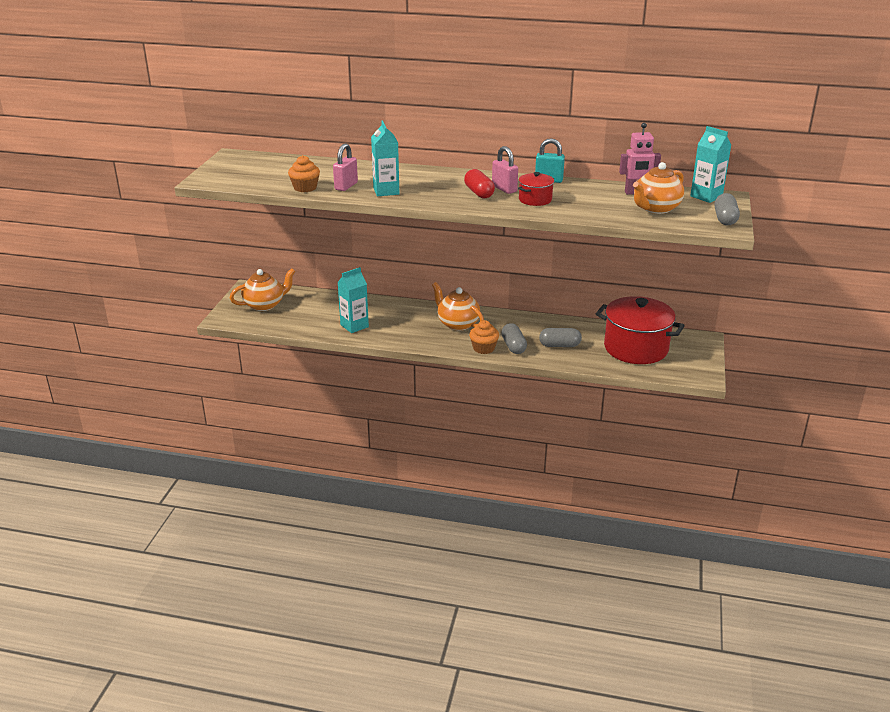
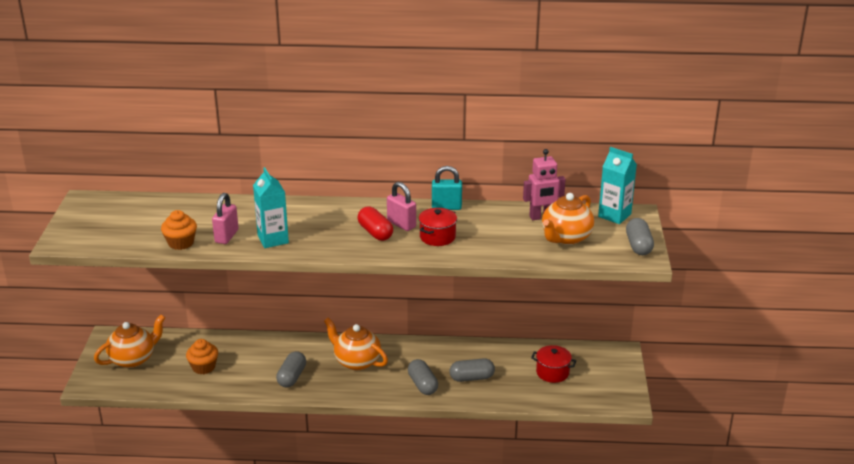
camera: 10 degrees left, 0 degrees up
(354, 326) = (242, 377): turquoise carton -> none
(398, 330) = (292, 377): none -> grey capsule
(483, 348) = (391, 391): orange cupcake -> orange cupcake (203, 367)
(636, 348) = (552, 372): red pot -> red pot, size x0.48

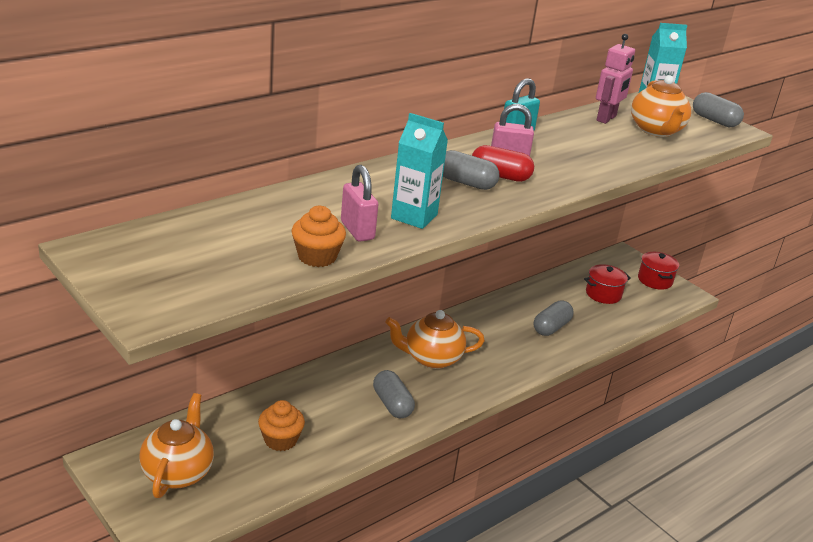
camera: 45 degrees left, 0 degrees up
(422, 385) = (521, 353): grey capsule -> grey capsule (466, 183)
(437, 237) = (560, 162): red pot -> red pot (655, 280)

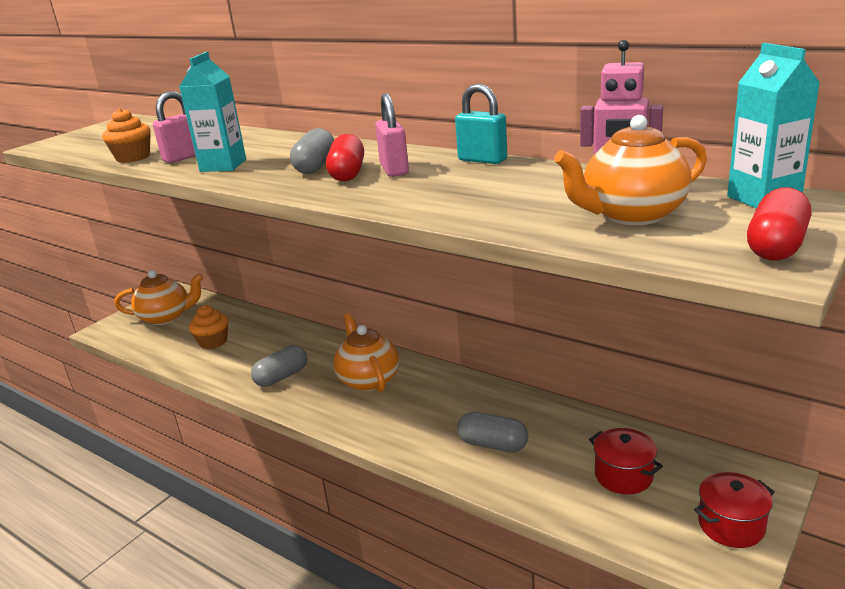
camera: 80 degrees right, 5 degrees down
(714, 121) = (776, 246): grey capsule -> red capsule

